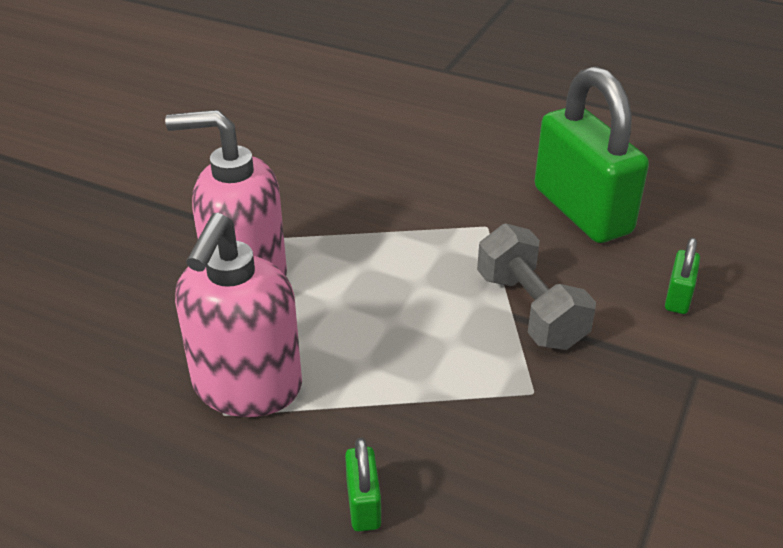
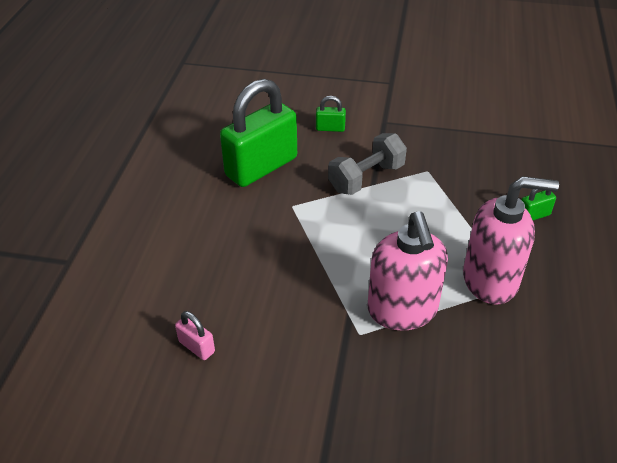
camera: 105 degrees left, 5 degrees up
(286, 131) = (196, 347): none -> pink padlock

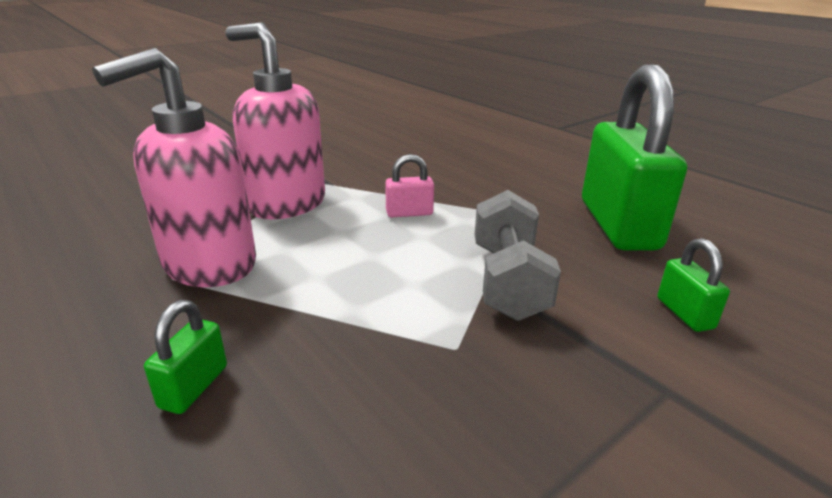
camera: 130 degrees right, 15 degrees down
(196, 347) = (407, 136): pink padlock -> pink padlock (409, 213)
(330, 128) = (684, 313): green padlock -> green padlock turned 60 degrees counterclockwise

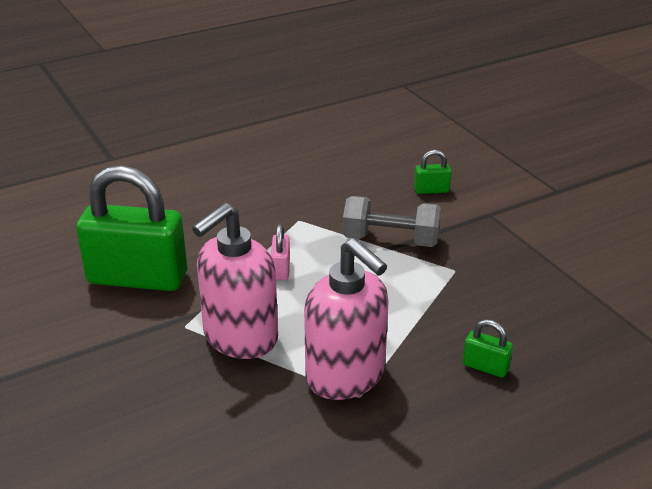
camera: 80 degrees left, 5 degrees up
(618, 225) = (326, 182): green padlock -> green padlock (137, 278)

